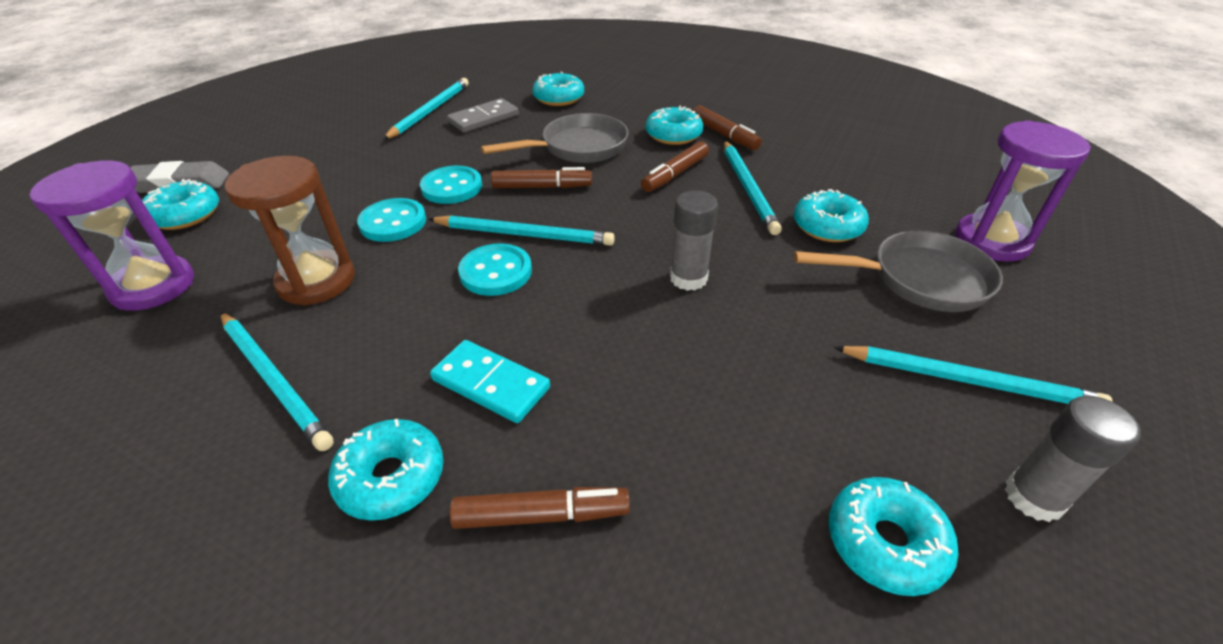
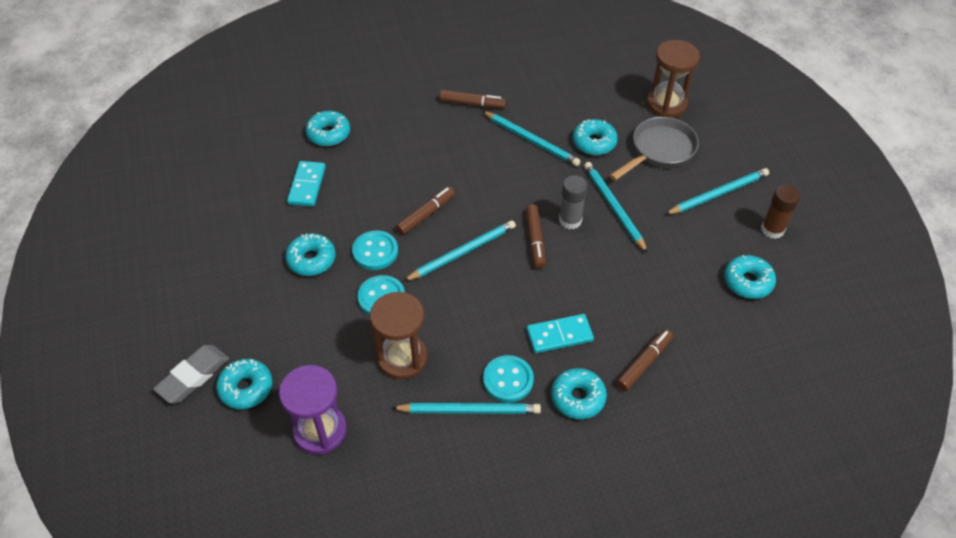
camera: 45 degrees left, 10 degrees up
(430, 111) = (258, 203): turquoise pencil -> turquoise pencil (613, 207)
(484, 119) = (307, 185): grey domino -> turquoise domino
(496, 272) = (481, 284): turquoise button -> turquoise button (508, 380)
(578, 148) = (403, 170): grey pan -> none
(673, 135) = (444, 122): turquoise donut -> turquoise donut (311, 259)
(675, 174) = (483, 155): brown marker -> brown marker (535, 240)
(991, 241) = (666, 104): purple hourglass -> brown hourglass
(1033, 497) = (772, 229): grey glue stick -> brown glue stick

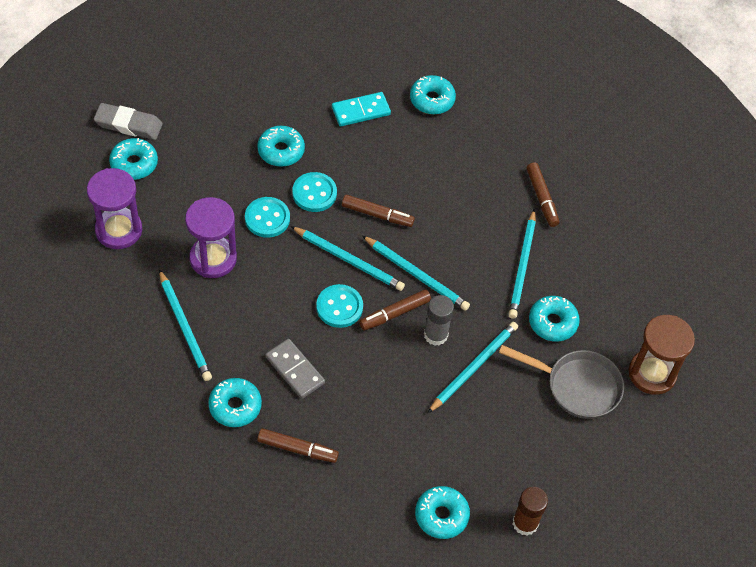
camera: 60 degrees right, 5 degrees up
(402, 358) = (213, 259): brown hourglass -> purple hourglass
(508, 380) = (228, 346): turquoise button -> turquoise button (339, 307)
(559, 335) = (295, 370): turquoise domino -> grey domino
(718, 194) = (547, 459): turquoise pencil -> turquoise pencil (416, 275)

